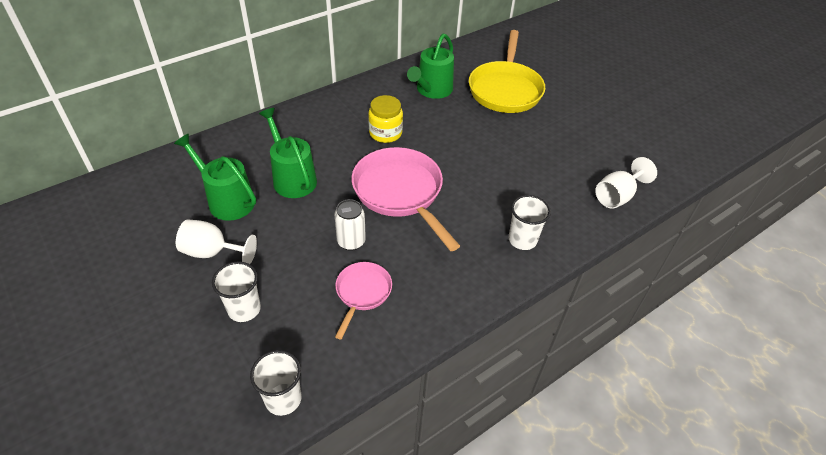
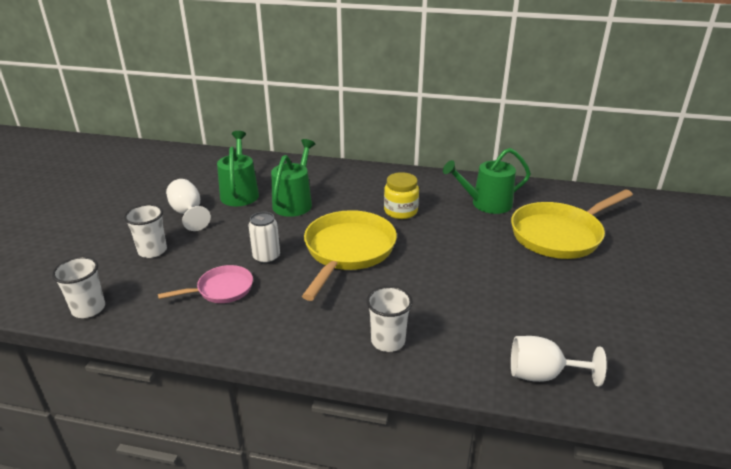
camera: 50 degrees right, 15 degrees down
(400, 193) = (348, 251): pink pan -> yellow pan

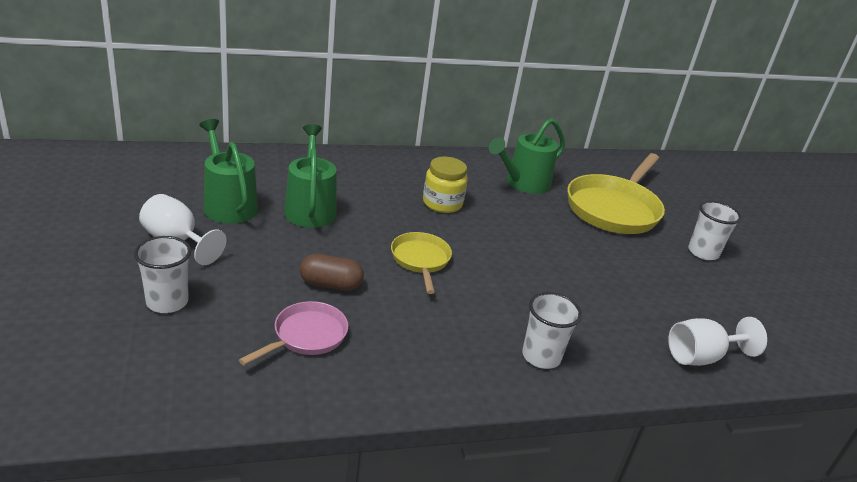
camera: 30 degrees left, 0 degrees up
(88, 309) = (138, 401): white cup -> white cup (703, 252)
(266, 257) = (330, 284): white can -> brown capsule
(348, 251) = (420, 260): yellow pan -> yellow pan, size x0.54

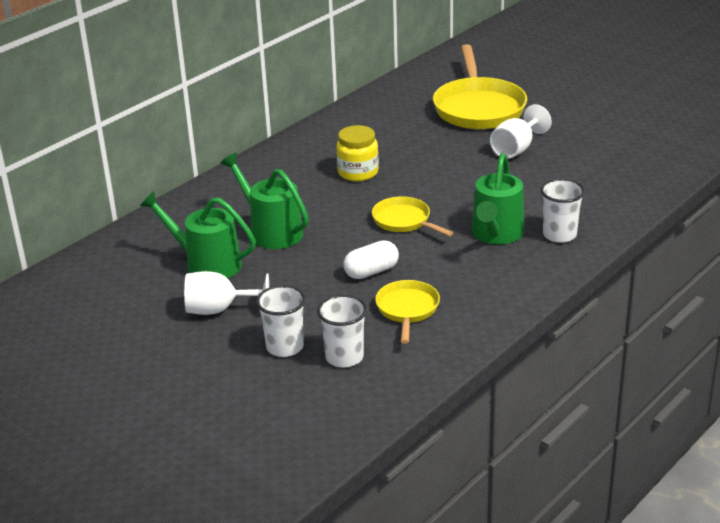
camera: 30 degrees left, 0 degrees up
(306, 336) = (407, 310): pink pan -> yellow pan
(330, 284) = (371, 271): brown capsule -> white capsule
(523, 183) = (392, 123): green watering can -> green watering can (496, 234)
(701, 357) = (646, 180): white goblet -> white goblet (516, 149)
(703, 252) = (572, 108): white cup -> white cup (344, 357)

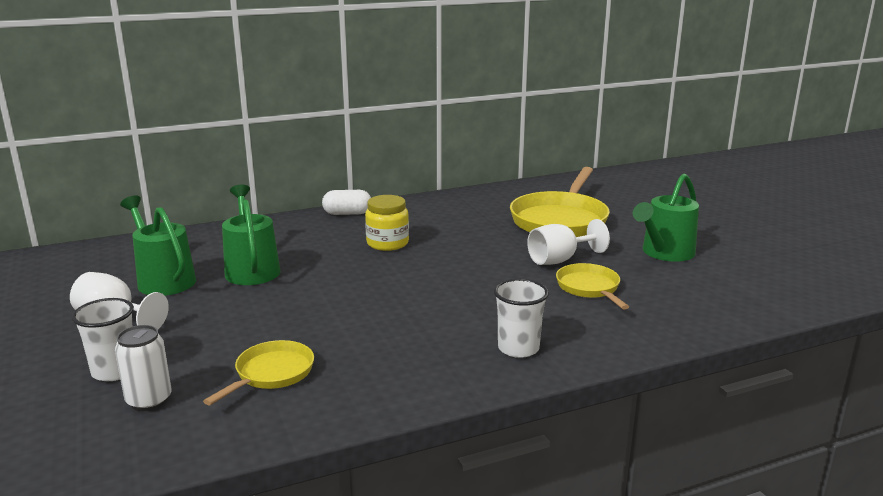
camera: 25 degrees right, 10 degrees down
(344, 357) = (149, 401): white cup -> white can
(371, 271) = (287, 327): white capsule -> white capsule (347, 213)
(404, 221) = (376, 292): yellow pan -> yellow pan (589, 288)
(496, 234) = (451, 328): green watering can -> green watering can (664, 253)

